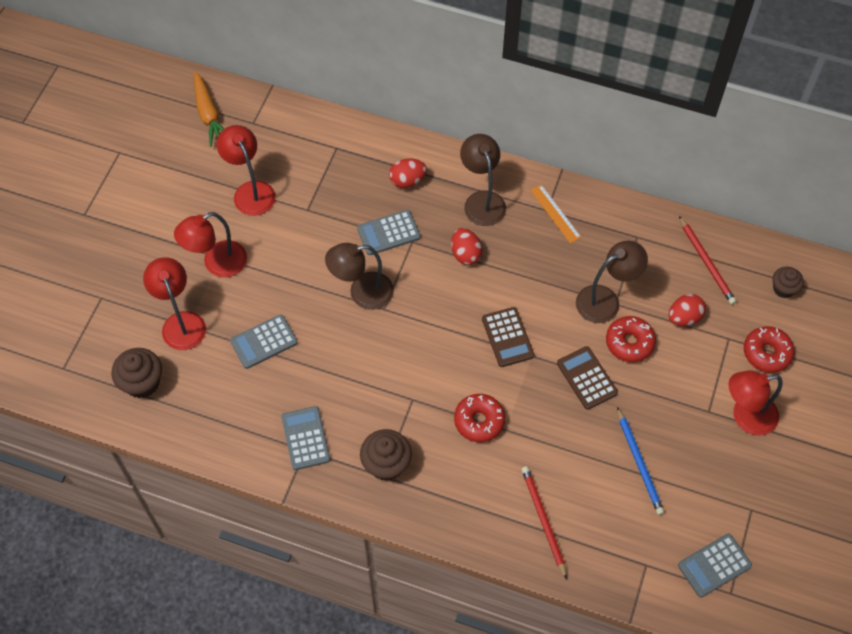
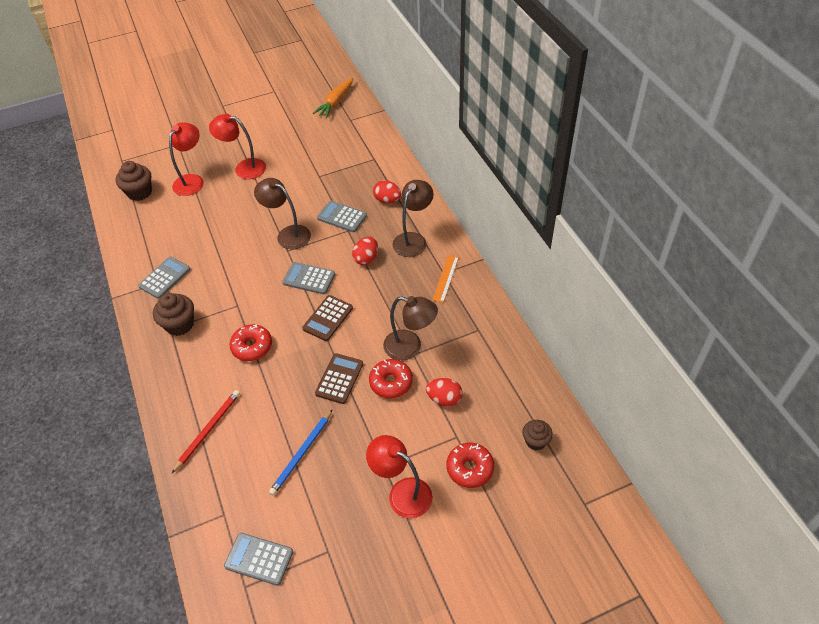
camera: 50 degrees right, 10 degrees down
(250, 191) = (305, 148): red lamp -> none
(264, 342) = (212, 218): grey calculator -> grey calculator (309, 278)
(706, 262) = (503, 381): red pencil -> none

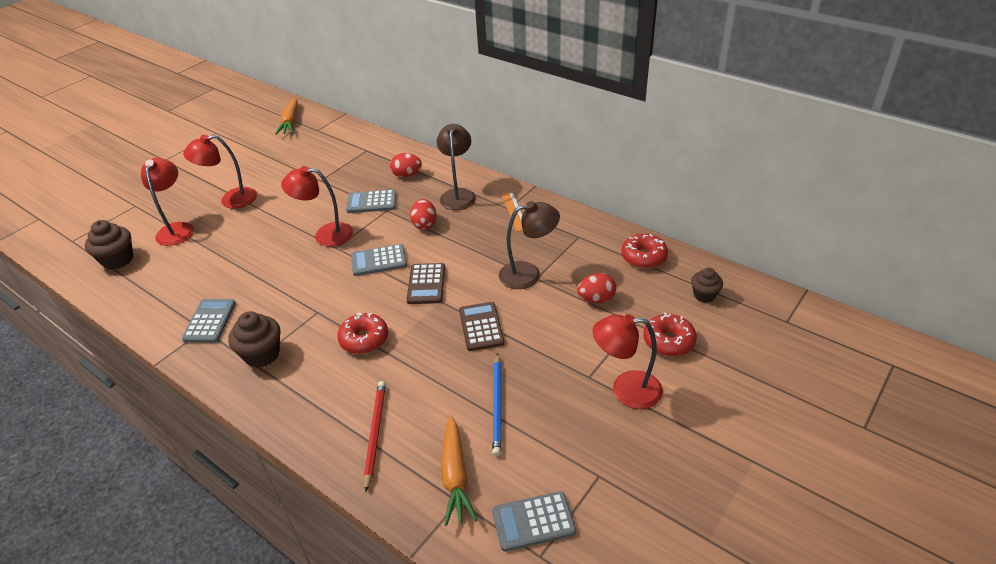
camera: 30 degrees left, 10 degrees down
(235, 493) = (455, 475): none -> orange carrot
(288, 234) = (325, 234): brown lamp -> red lamp
(391, 382) = (535, 308): red donut -> red donut (643, 257)

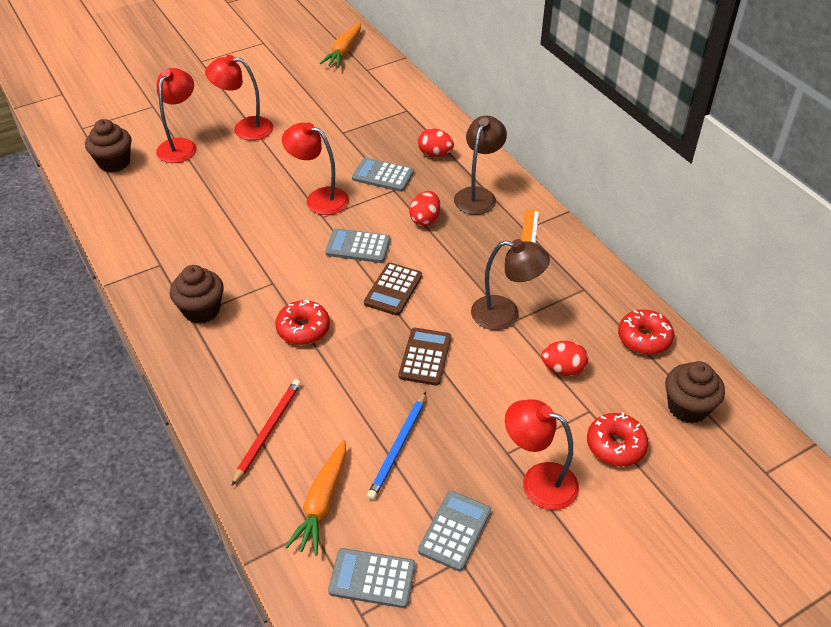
camera: 20 degrees right, 5 degrees up
(210, 321) = (169, 258): grey calculator -> grey calculator (455, 531)
(704, 295) = (687, 407): brown cupcake -> brown cupcake, size x1.55

